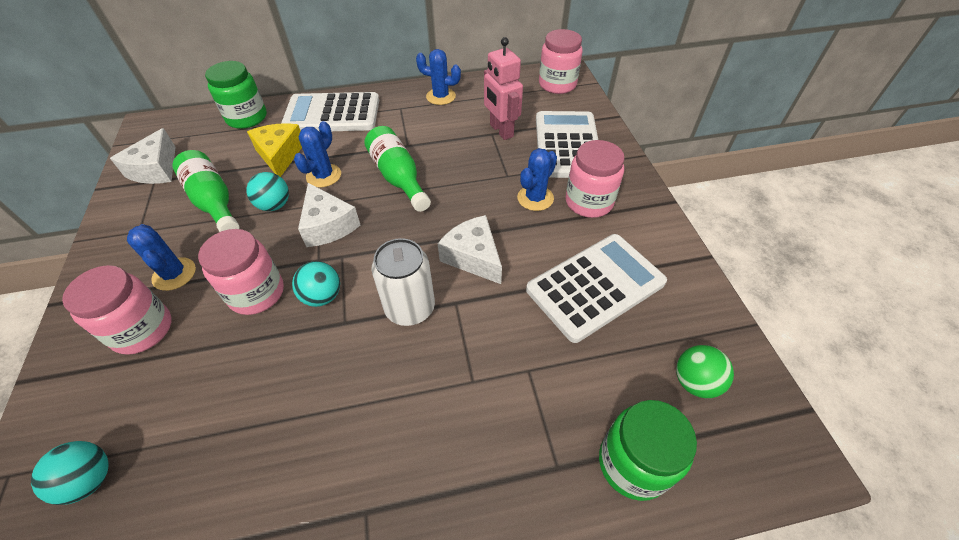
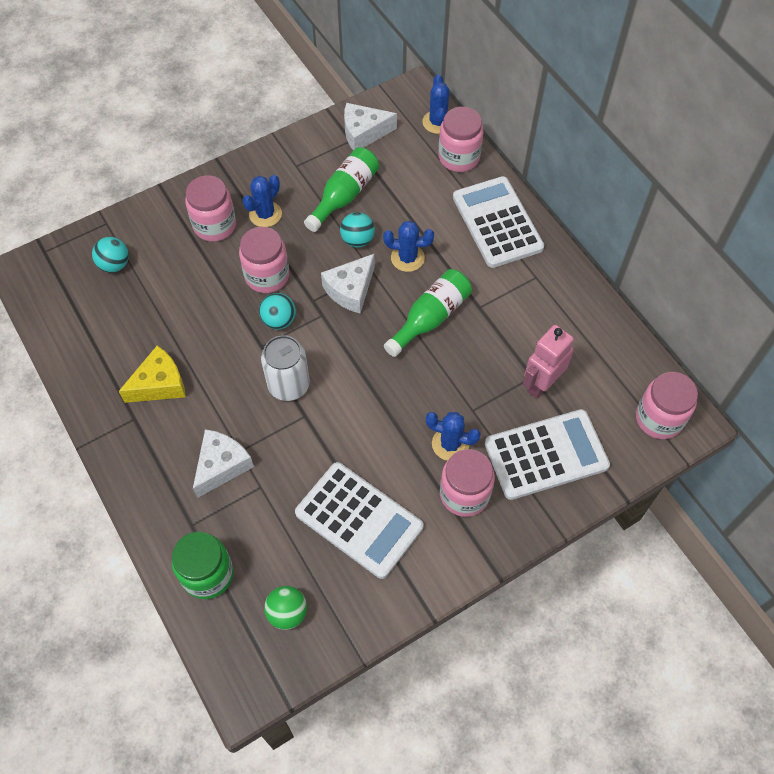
camera: 70 degrees right, 10 degrees up
(247, 118) = (459, 157): green jar -> pink jar
(280, 155) = (419, 211): yellow cheese -> yellow cheese (160, 384)
(441, 96) = (574, 307): blue cactus -> blue cactus (437, 122)
(473, 257) = (357, 413): white cheese -> white cheese (222, 465)

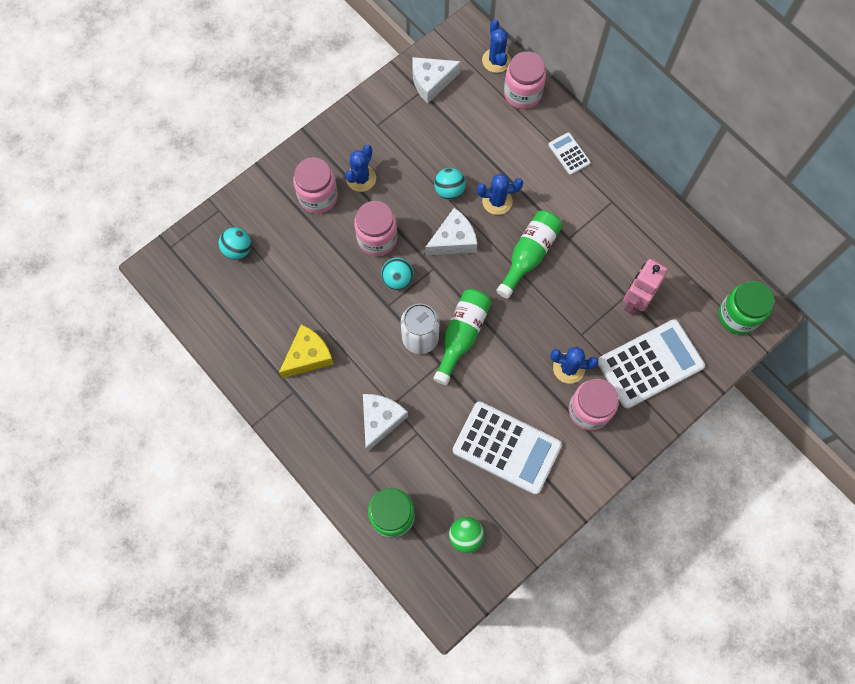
camera: 10 degrees left, 10 degrees up
(344, 196) = (428, 149): green bottle -> green bottle (461, 335)
(350, 290) = (453, 240): white cheese -> white cheese turned 150 degrees counterclockwise
(497, 222) = (569, 154): white calculator -> white calculator, size x0.47
(659, 418) = (738, 316): pink jar -> green jar

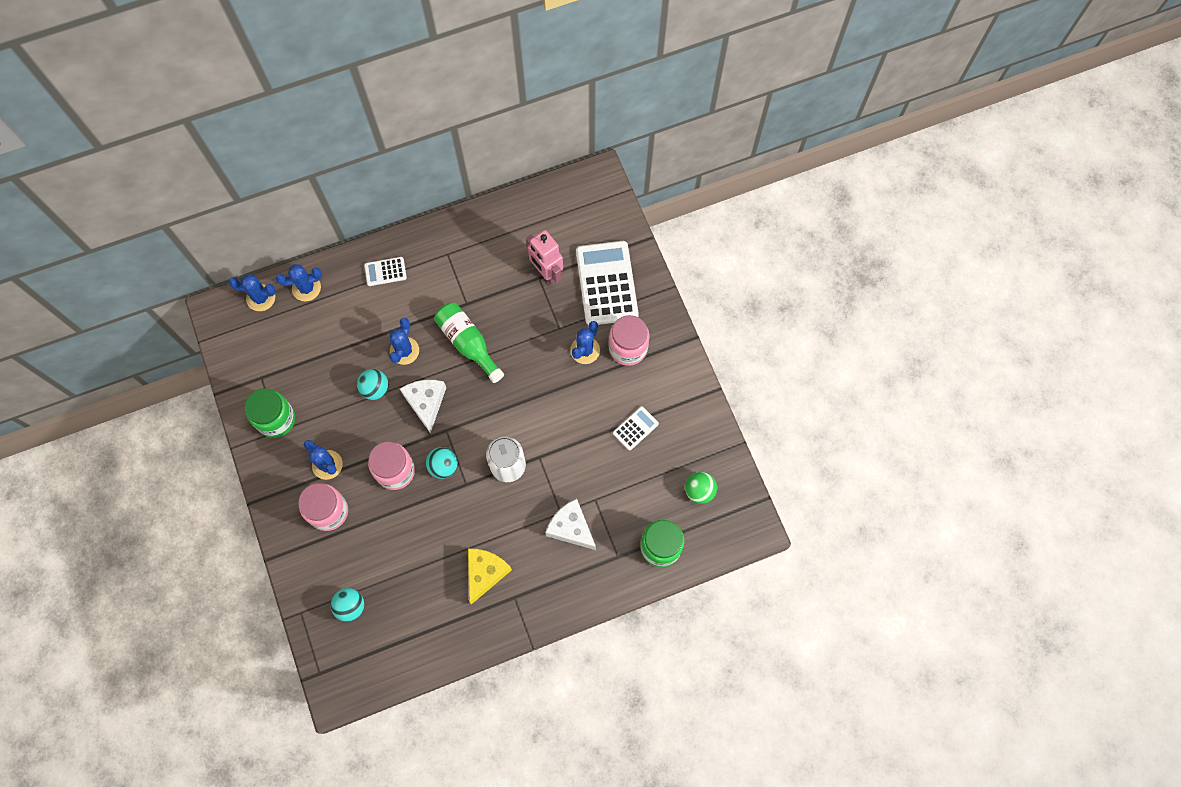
camera: 70 degrees left, 0 degrees up
(308, 356) = (485, 573): yellow cheese -> yellow cheese turned 45 degrees clockwise
(431, 82) = (255, 364): white cheese -> none
(461, 335) = (520, 429): green bottle -> none
(506, 447) = (635, 428): white calculator -> white calculator, size x0.47
(522, 93) = (306, 288): pink jar -> blue cactus
(738, 316) = (592, 198): green jar -> green jar (276, 419)

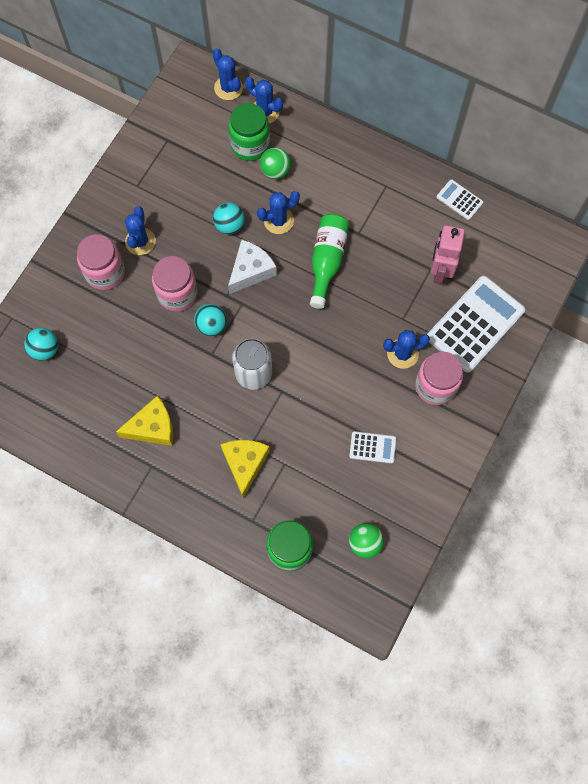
camera: 50 degrees right, 0 degrees up
(276, 419) = (144, 177): green jar -> green jar (250, 145)
(362, 320) = (275, 171): none -> green ball
(385, 271) = (329, 154): white calculator -> white calculator (459, 200)
(571, 528) = (245, 464): white cheese -> yellow cheese

